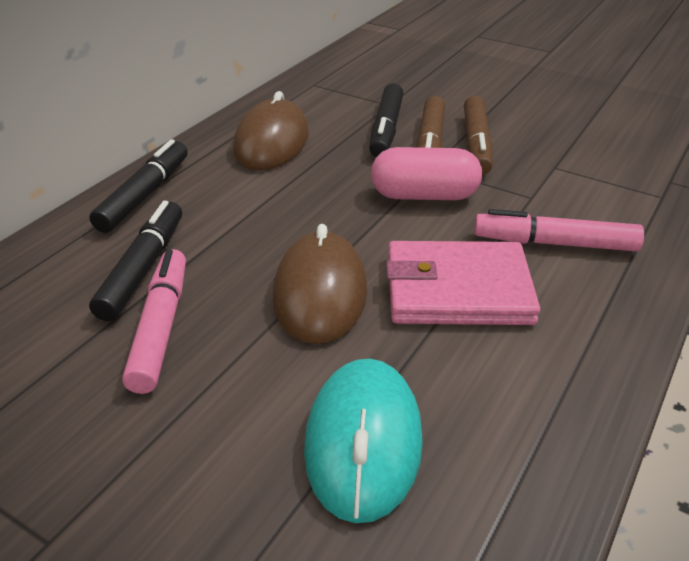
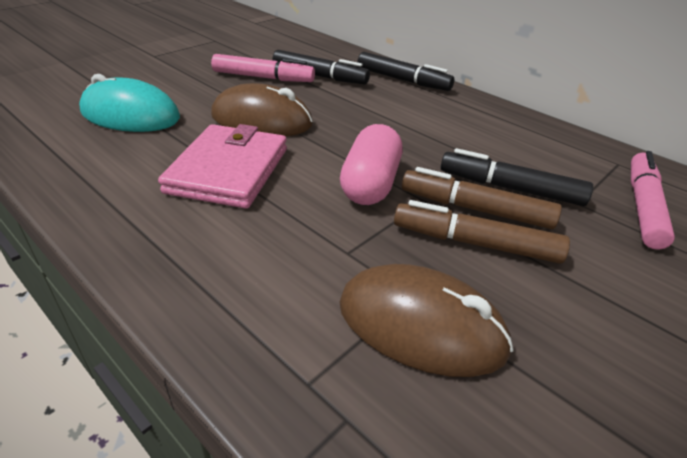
camera: 100 degrees right, 0 degrees up
(272, 142) = (479, 127): brown mouse -> brown mouse (421, 326)
(554, 243) = (257, 240): pink marker -> pink marker (643, 206)

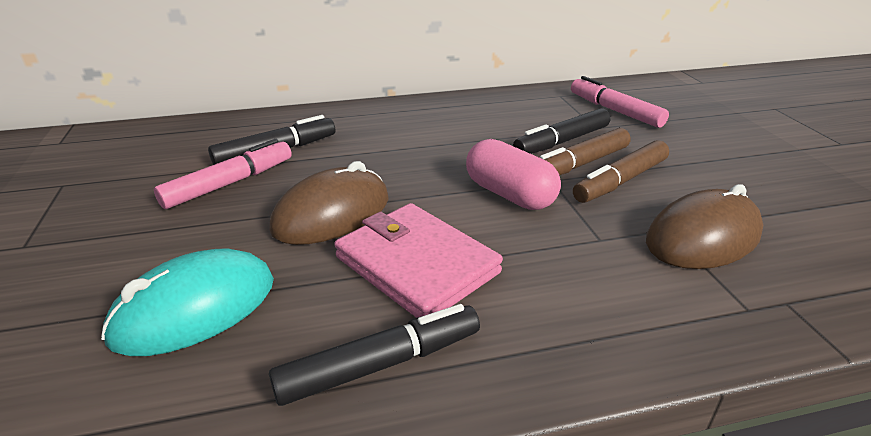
camera: 55 degrees left, 5 degrees down
(403, 80) = (344, 116): black marker -> black marker (380, 364)

